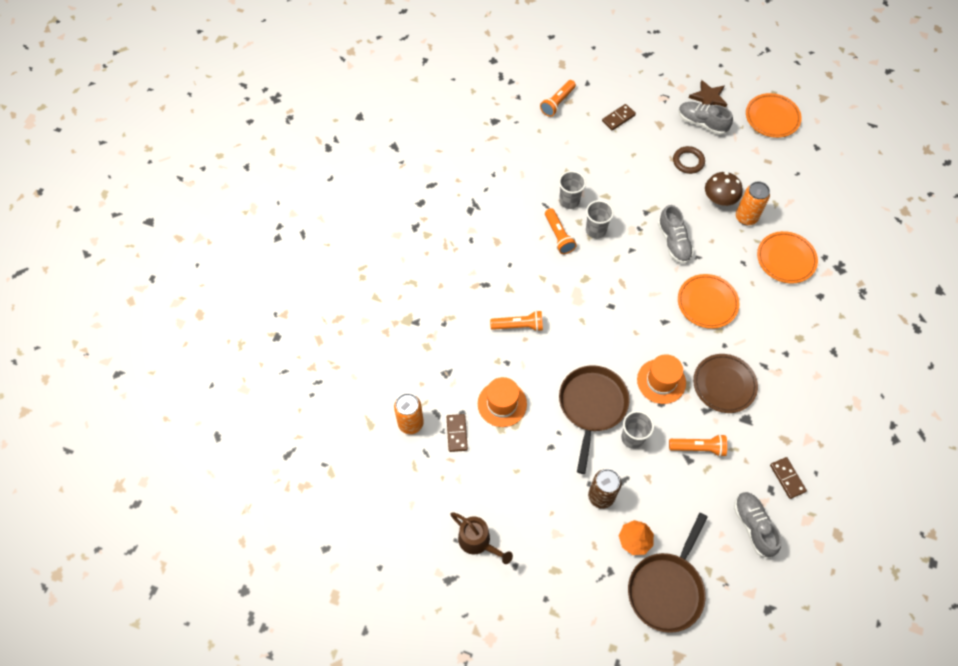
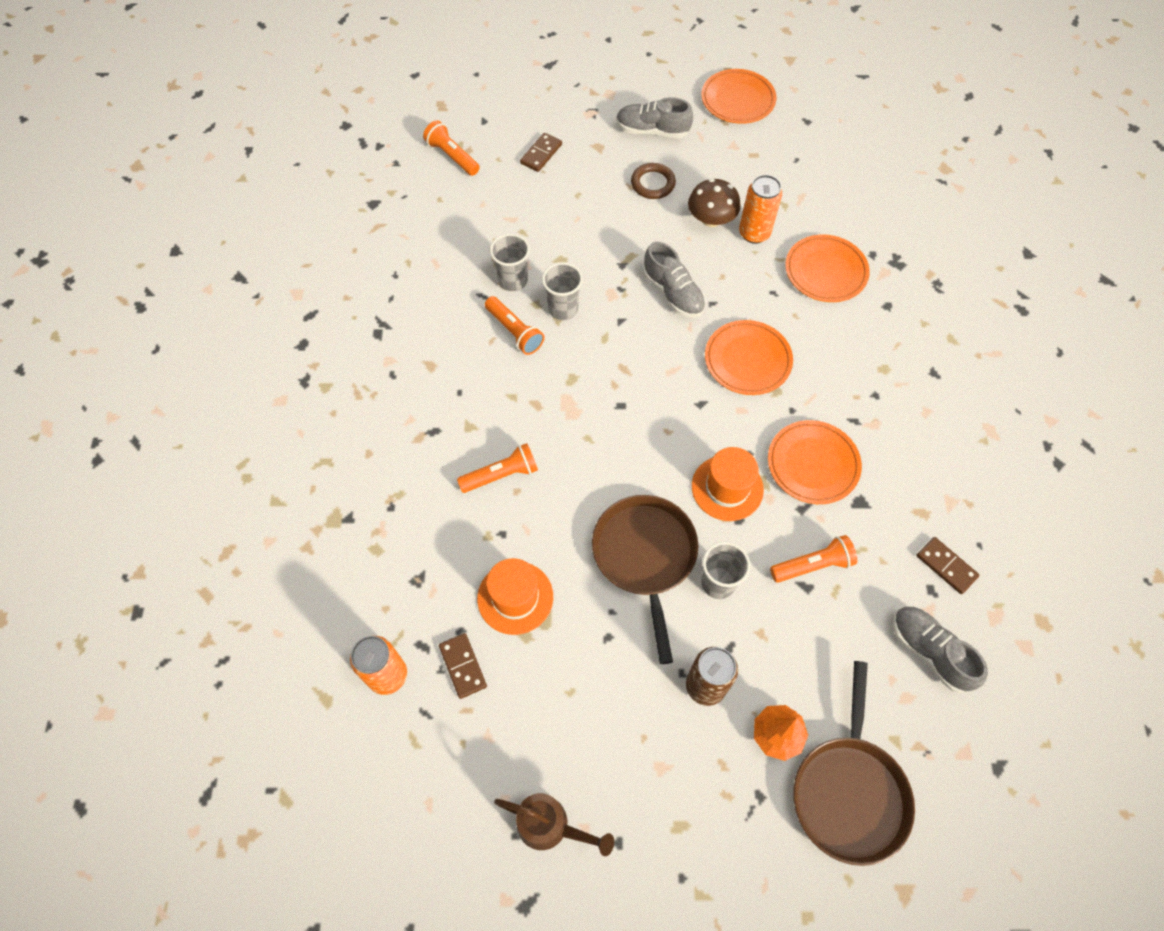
camera: 20 degrees left, 0 degrees up
(557, 103) = (452, 156): orange flashlight -> orange flashlight turned 120 degrees clockwise
(708, 97) = (648, 97): brown star -> none
(724, 385) = (812, 464): brown plate -> orange plate

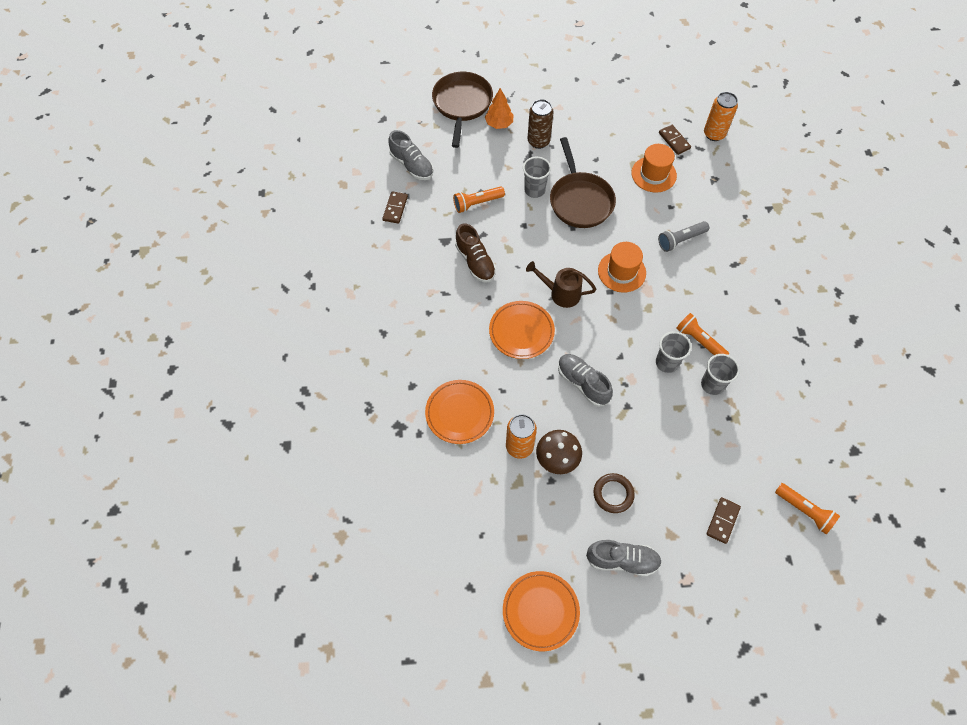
camera: 175 degrees right, 0 degrees up
(501, 475) = (680, 240): orange flashlight -> grey flashlight
(551, 826) = (611, 82): brown watering can -> brown watering can (560, 293)
(727, 488) = (532, 243): orange hat -> orange hat (621, 272)
(812, 464) = (475, 262): orange plate -> brown shoe
(946, 566) = (395, 208): brown domino -> brown domino turned 60 degrees clockwise

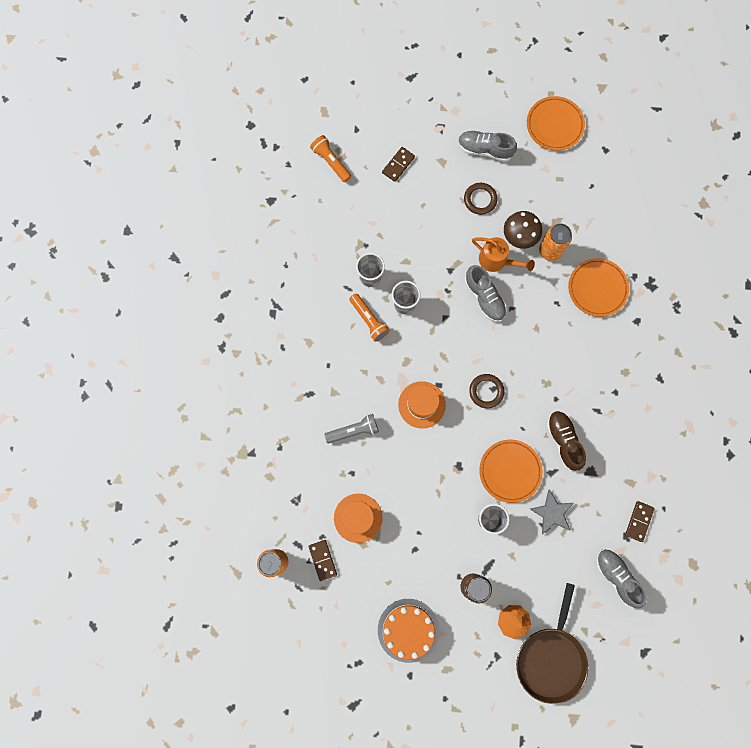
camera: 170 degrees left, 15 degrees up
(477, 203) = (552, 513): orange flashlight -> grey star
(521, 331) = (530, 357): orange plate -> orange plate (510, 471)
(560, 293) = (486, 391): brown watering can -> brown ring
(577, 425) = (497, 261): none -> orange watering can
(580, 200) = (444, 497): brown pan -> none
(586, 106) = (408, 630): none -> orange cake

